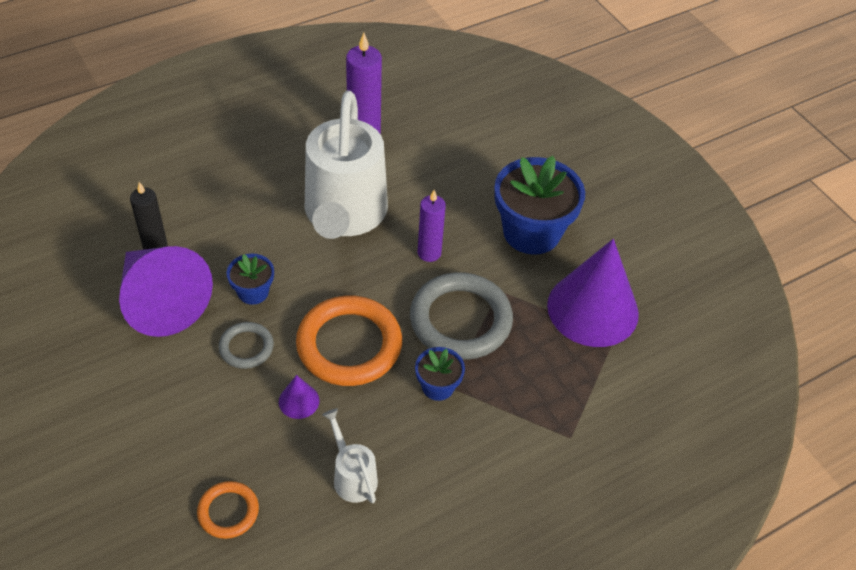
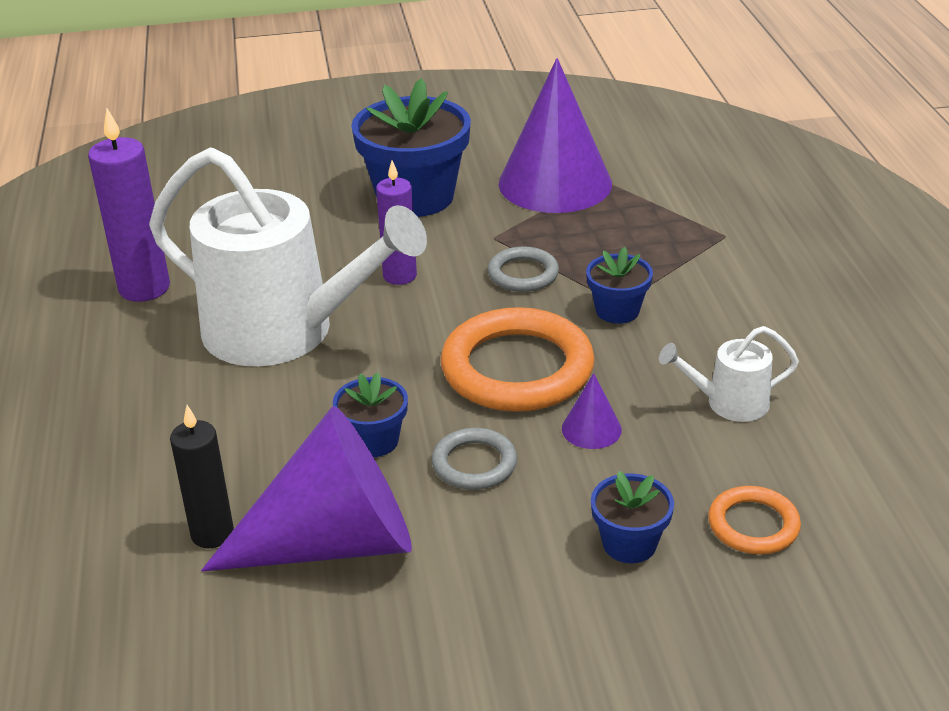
camera: 65 degrees left, 15 degrees down
(194, 445) = (629, 543): none -> blue flower pot
(460, 320) = (523, 274): grey ring -> grey ring, size x0.51

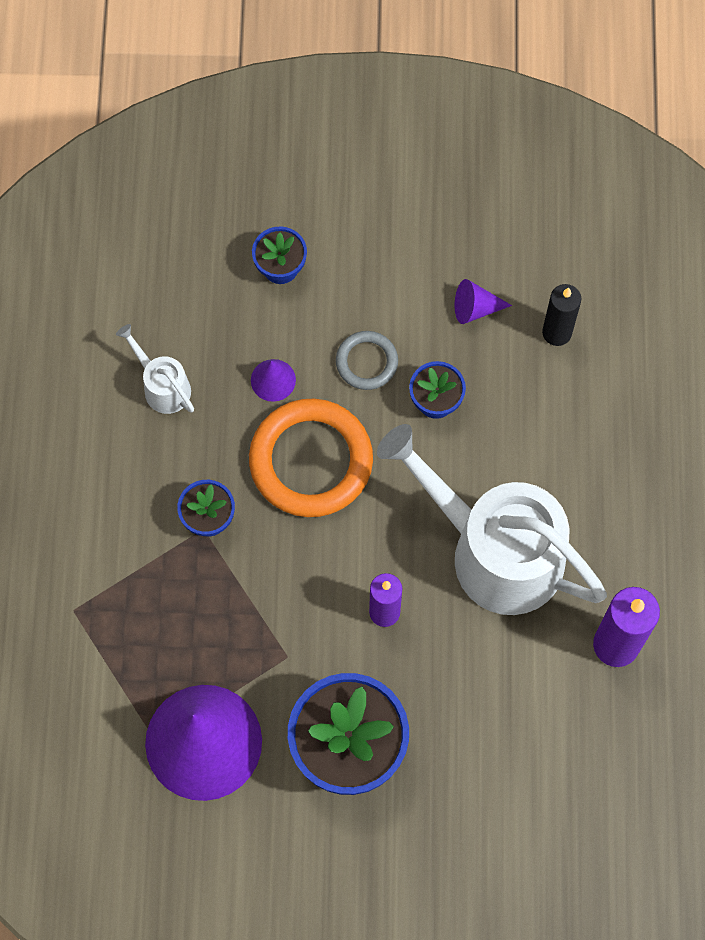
camera: 170 degrees left, 35 degrees up
(333, 542) = (475, 308): purple cone -> purple cone, size x0.41
(523, 274) = (274, 590): grey ring -> none
(728, 403) = (162, 386): white watering can -> white watering can turned 135 degrees counterclockwise
(753, 525) = (194, 266): orange ring -> none

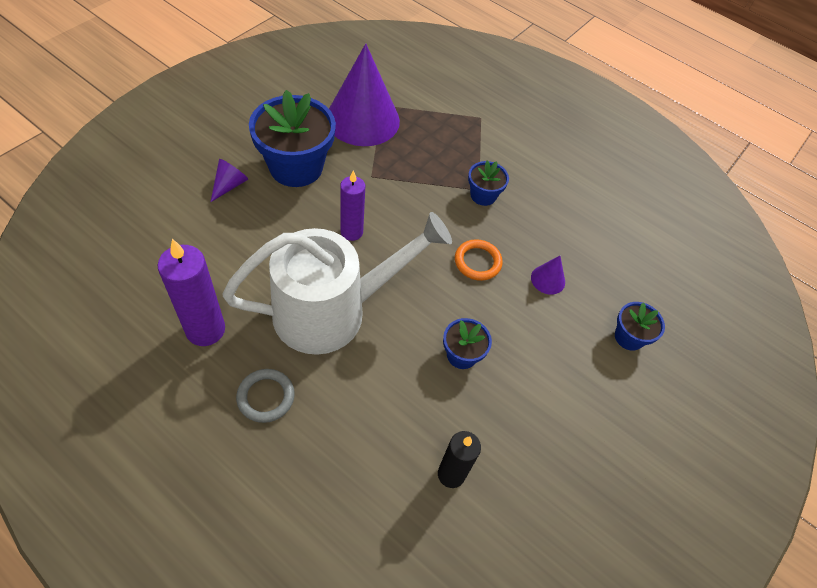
camera: 120 degrees right, 15 degrees down
(162, 386) = (585, 227): white watering can -> none
(311, 461) = (477, 262): orange ring -> orange ring, size x0.51
(366, 362) = (522, 336): grey ring -> grey ring (266, 397)
(475, 308) = (513, 433): purple cone -> purple cone (229, 185)

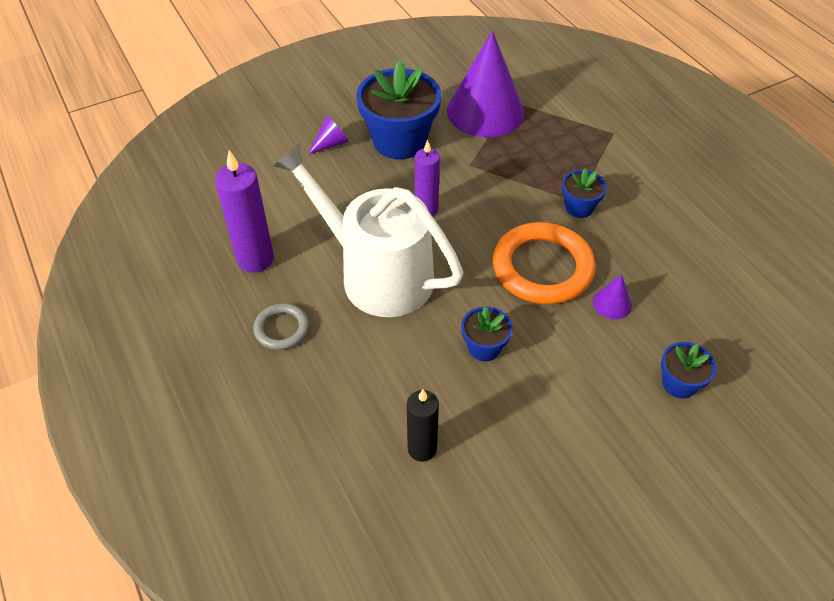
camera: 30 degrees right, 5 degrees down
(333, 311) = (376, 274): white watering can -> white watering can turned 150 degrees counterclockwise
(477, 262) = (542, 268): orange ring -> orange ring, size x1.95

